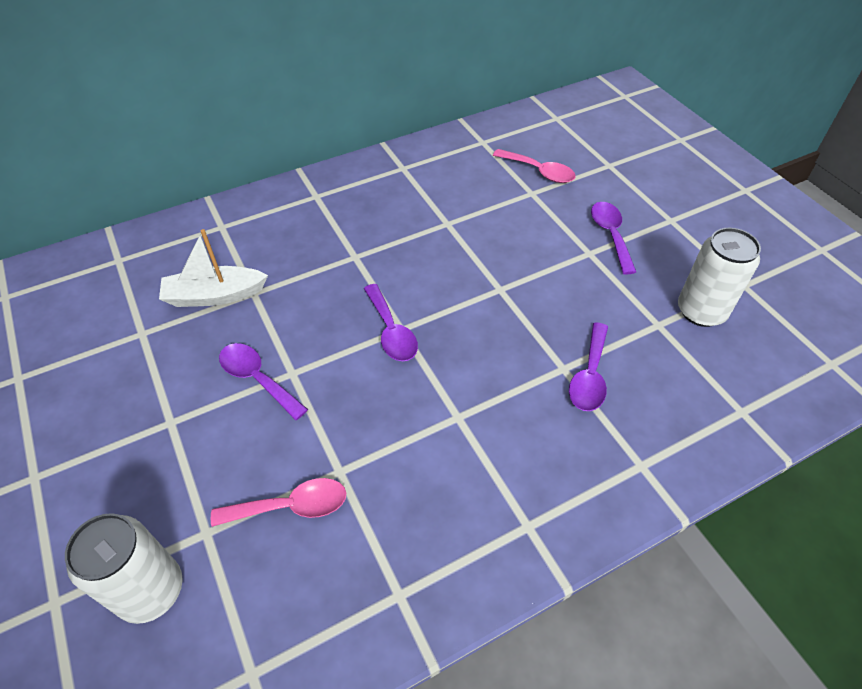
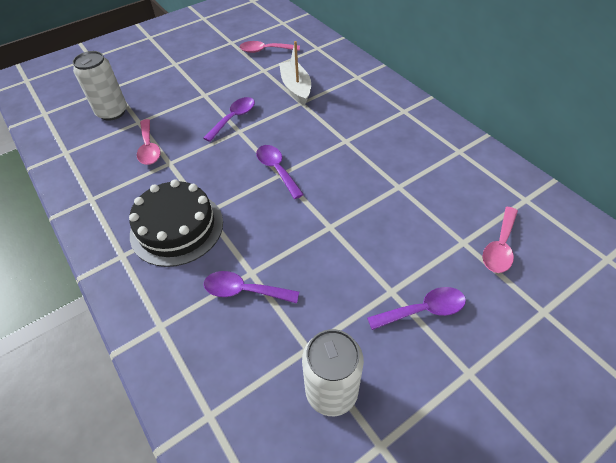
camera: 85 degrees right, 0 degrees up
(82, 327) = (265, 50): none -> pink spoon
(391, 331) = (277, 169): purple spoon -> purple spoon turned 90 degrees clockwise
(482, 453) = (177, 228): none -> black cake

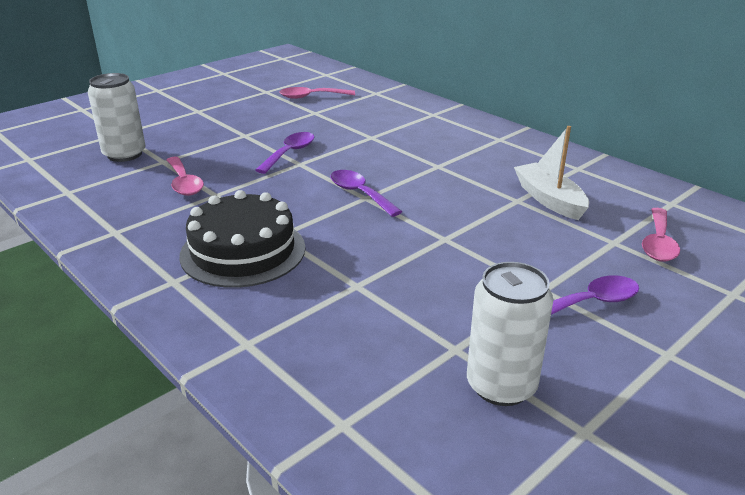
camera: 10 degrees left, 20 degrees down
(244, 291) = (352, 302): purple spoon -> none
(296, 88) = (361, 126): white boat -> white boat (549, 200)

